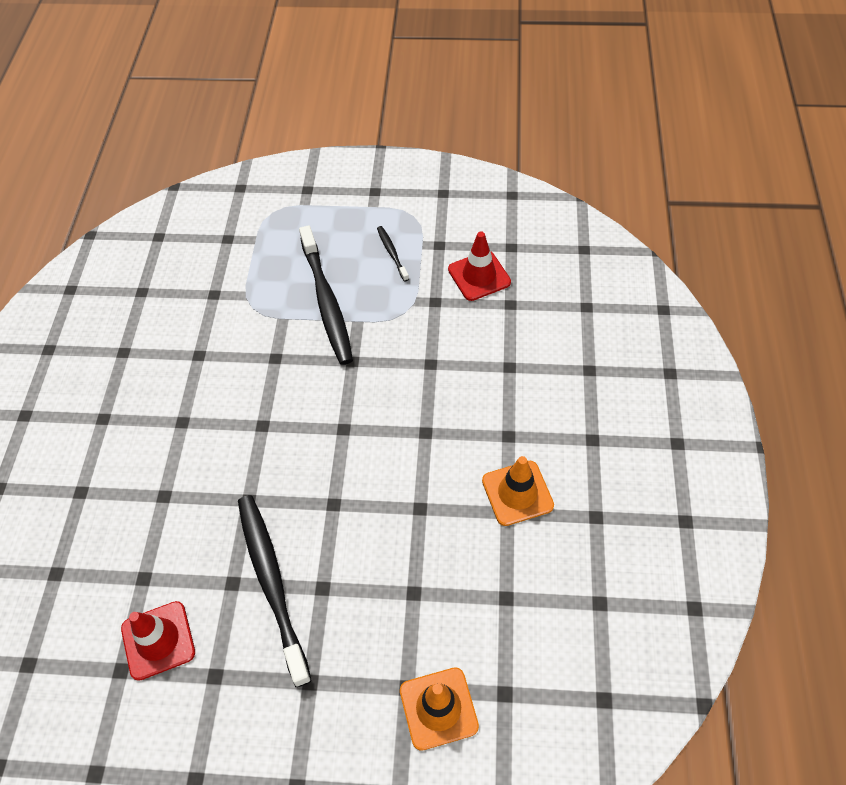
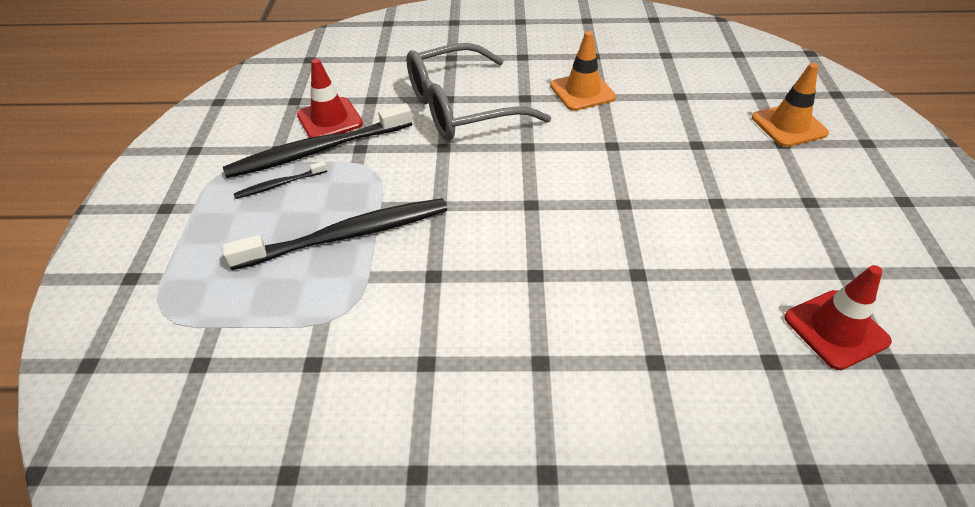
camera: 95 degrees left, 10 degrees down
(272, 582) = (727, 240): black toothbrush -> black toothbrush (317, 150)
(491, 378) = (461, 108): none -> grey glasses

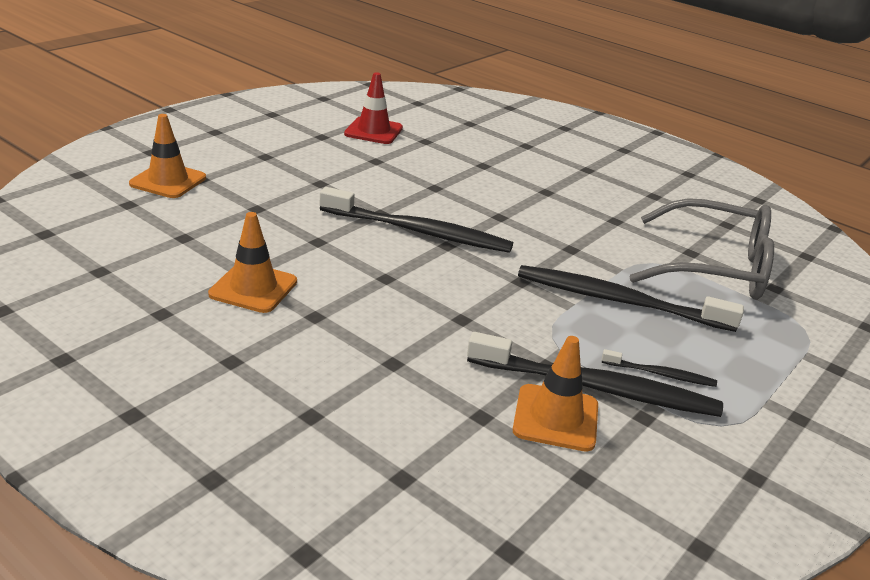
camera: 145 degrees left, 15 degrees down
(330, 119) = (555, 418): red traffic cone -> orange traffic cone
(461, 108) = (394, 343): grey glasses -> grey glasses (714, 267)
(567, 203) = (419, 231): none -> black toothbrush

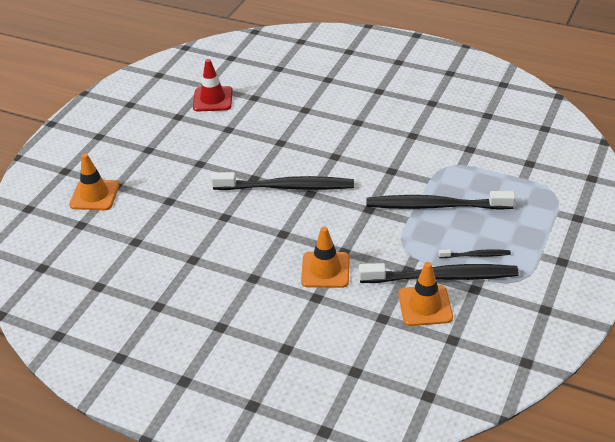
camera: 10 degrees left, 10 degrees up
(253, 288) = (204, 269): orange traffic cone -> orange traffic cone (325, 270)
(714, 267) = (488, 158): grey glasses -> none

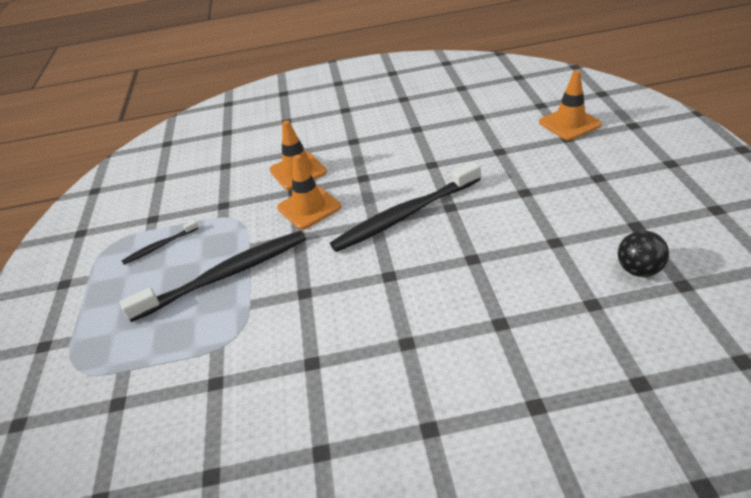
camera: 150 degrees right, 0 degrees up
(213, 99) = (638, 270): red traffic cone -> black ball
(425, 306) = (193, 187): orange traffic cone -> orange traffic cone (309, 207)
(442, 277) = (187, 213): black toothbrush -> none

